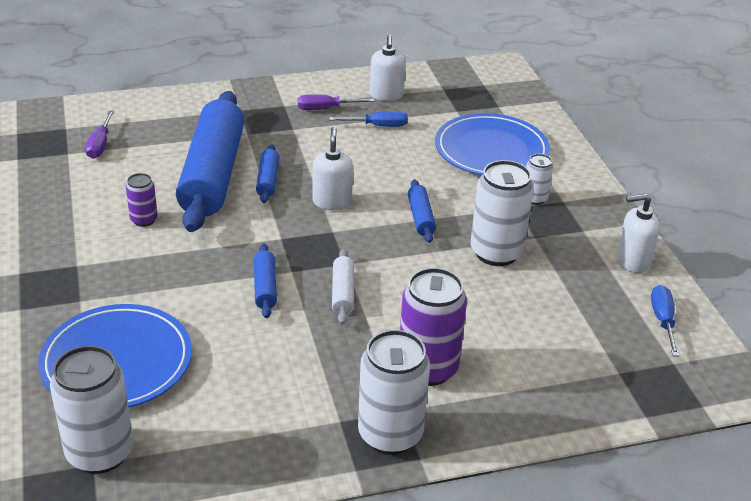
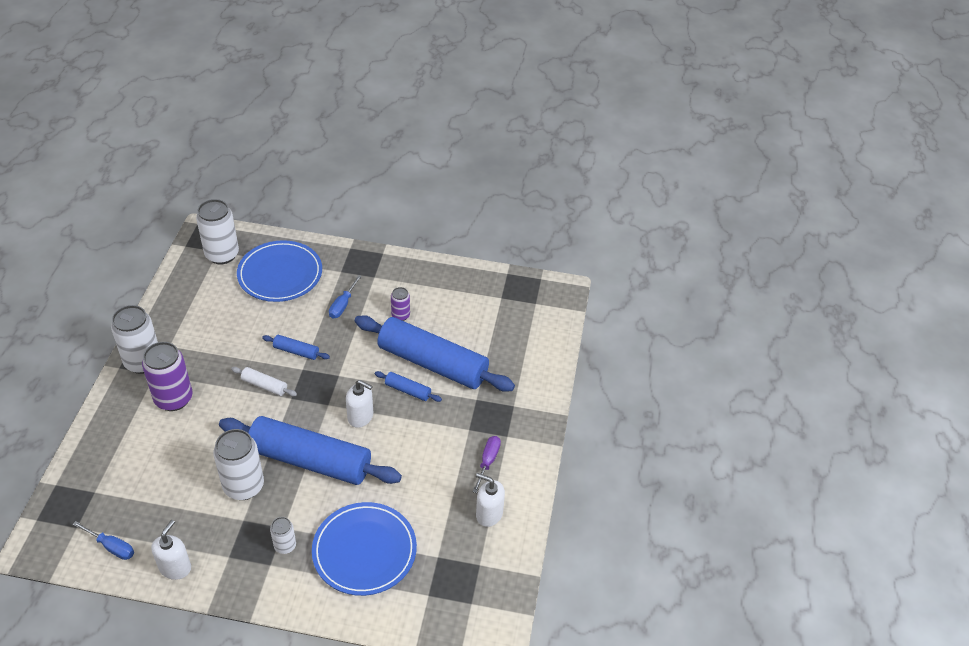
camera: 115 degrees right, 10 degrees up
(100, 145) = (502, 315): purple screwdriver -> none
(379, 126) = (443, 487): blue screwdriver -> blue screwdriver (342, 305)
(420, 217) = (310, 460): blue rolling pin -> blue rolling pin, size x2.44

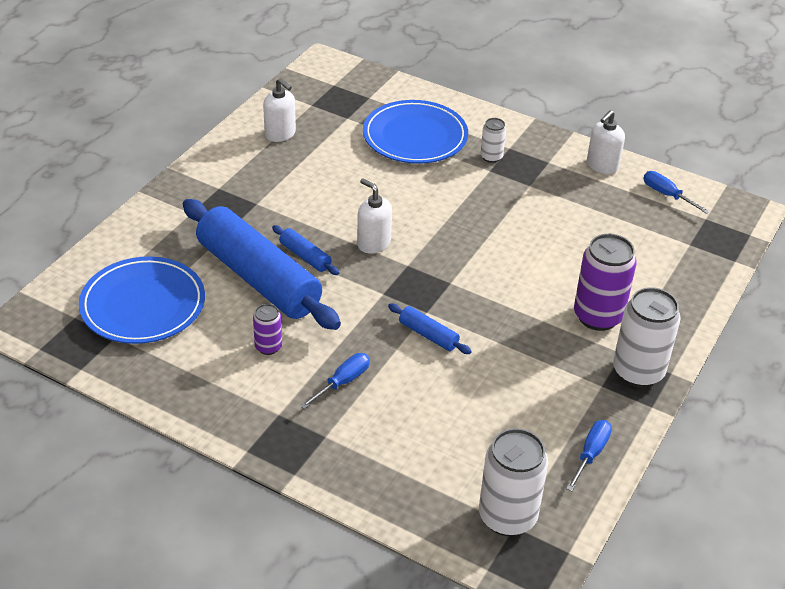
camera: 160 degrees left, 5 degrees down
(174, 300) = (591, 453): none -> blue screwdriver
(243, 486) = (524, 211): white can -> none
(264, 385) = (480, 304): white rolling pin -> none
(280, 274) = (421, 455): blue plate -> blue plate (143, 305)
(310, 460) = (445, 217): blue rolling pin -> none
(488, 461) = (254, 172): purple screwdriver -> none

